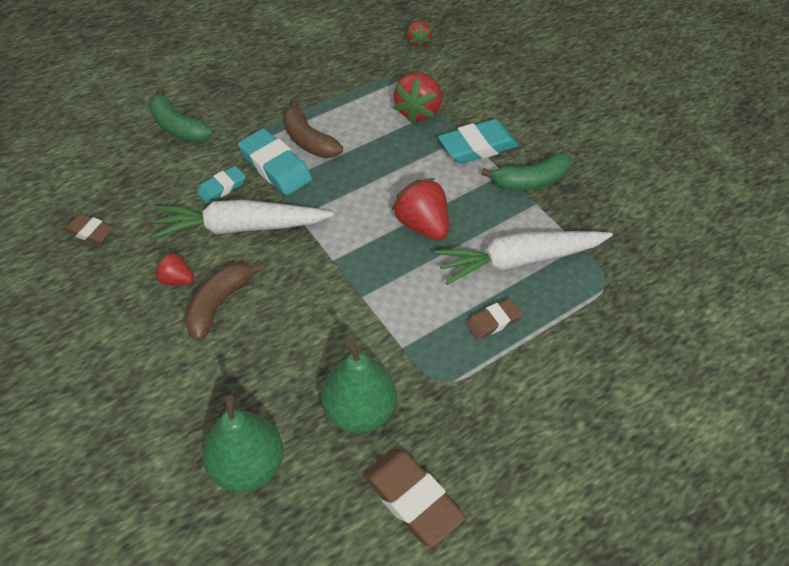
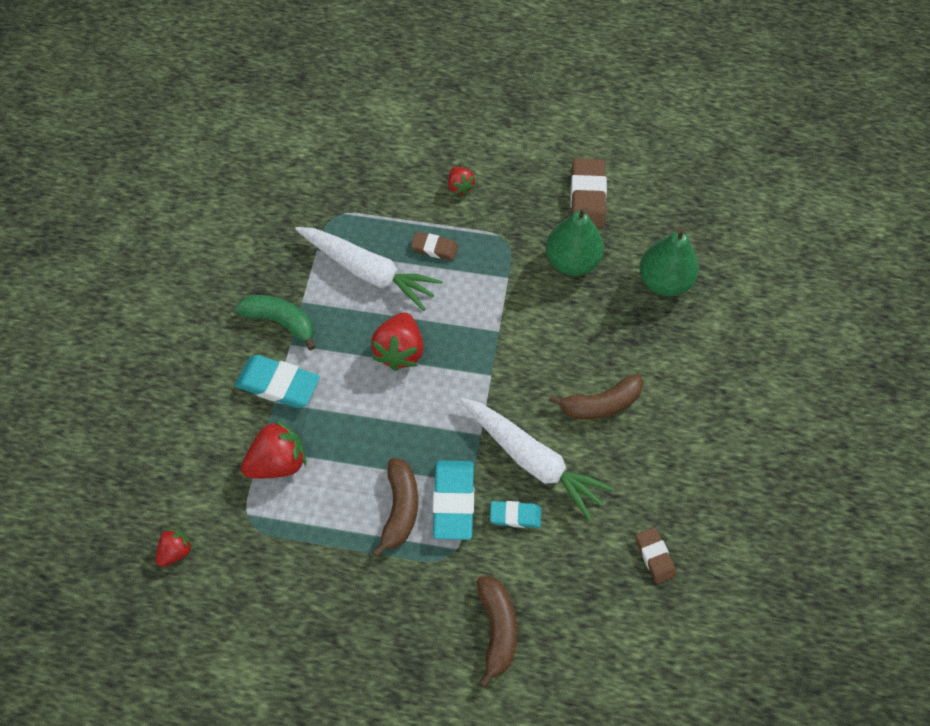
camera: 135 degrees left, 10 degrees up
(176, 280) = (616, 450): red strawberry -> red strawberry (460, 187)
(178, 127) = (497, 629): green banana -> brown banana

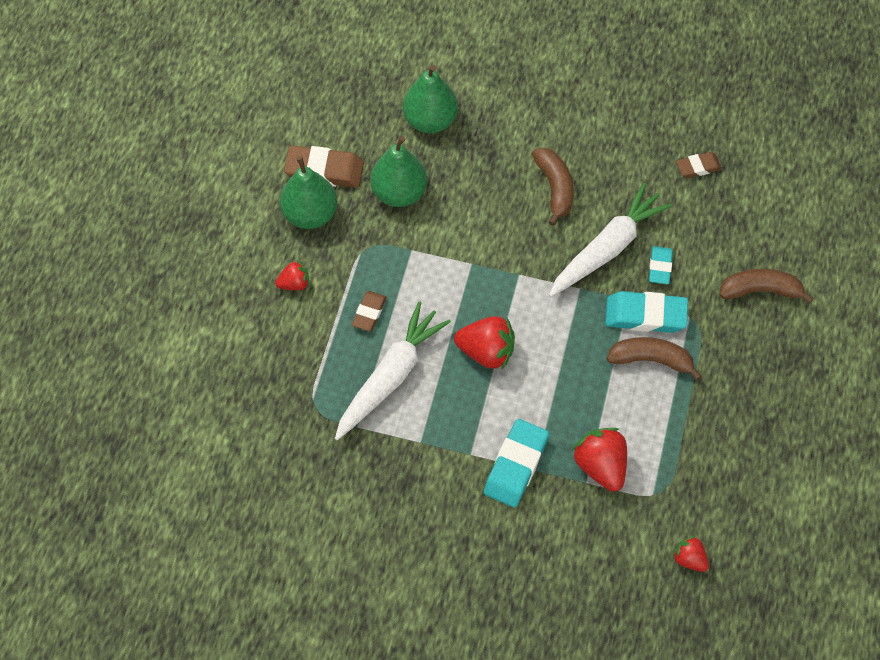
camera: 85 degrees left, 0 degrees up
(281, 321) = (442, 462): green banana -> none
(536, 191) = (310, 214): none -> green pear

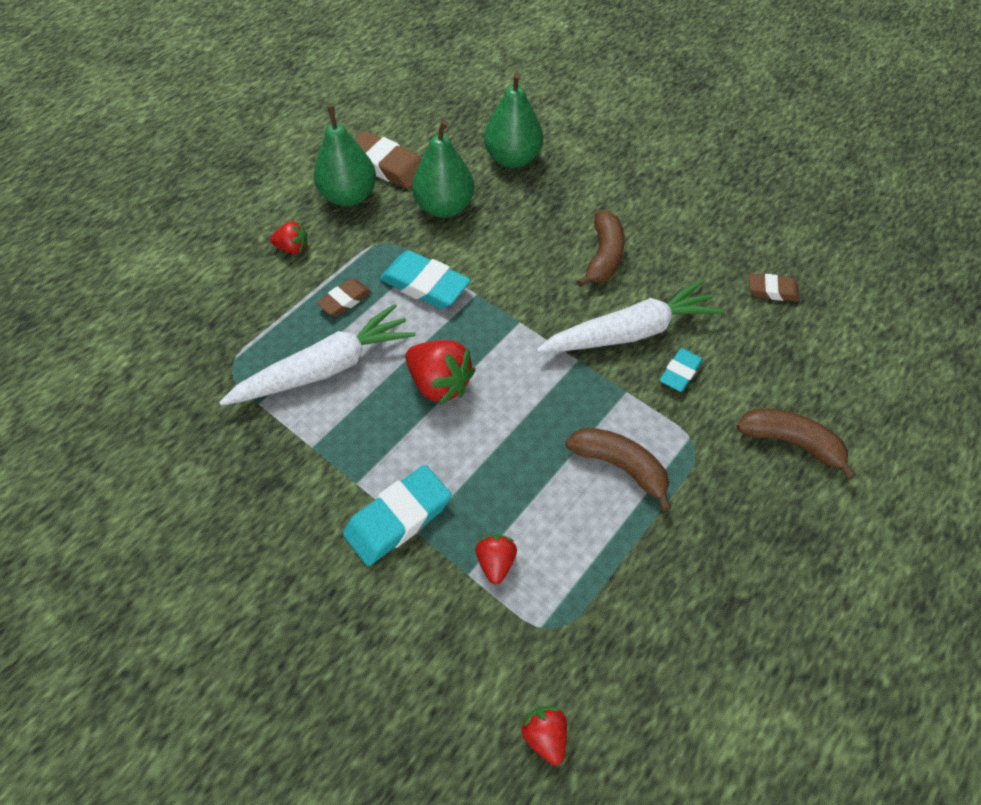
camera: 25 degrees right, 5 degrees down
(600, 465) = (496, 562): red strawberry -> red strawberry, size x0.58
(645, 315) = (638, 415): turquoise eraser -> turquoise eraser (425, 285)

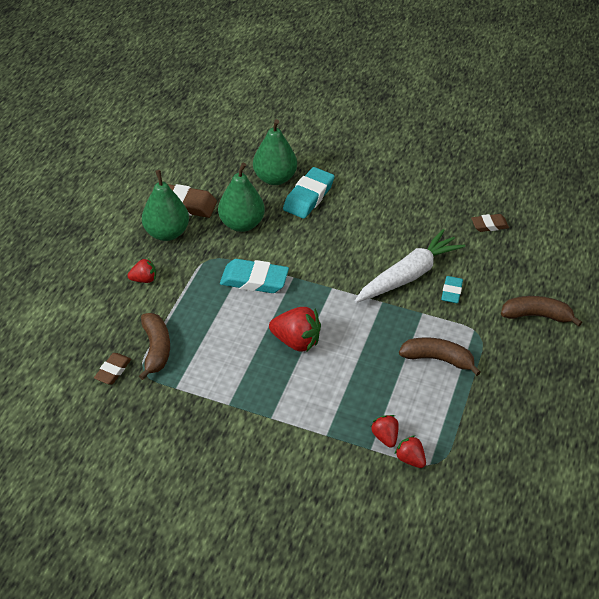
camera: 20 degrees left, 10 degrees down
(325, 368) = (211, 352): white carrot -> none
(345, 300) = (202, 305): brown eraser -> brown eraser (113, 371)
(398, 518) = (309, 430): turquoise eraser -> turquoise eraser (308, 196)
(545, 735) = (458, 520): red strawberry -> red strawberry (410, 459)
(603, 256) = (369, 230): brown banana -> brown banana (156, 349)

